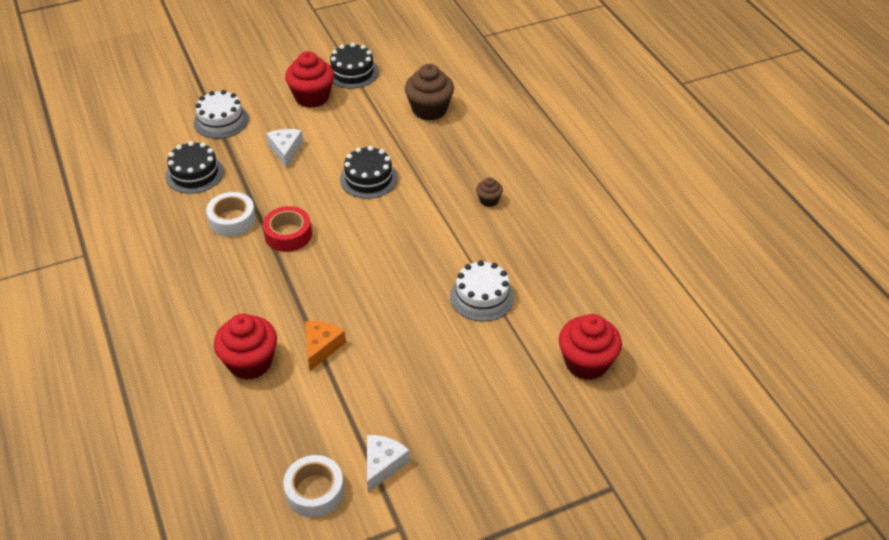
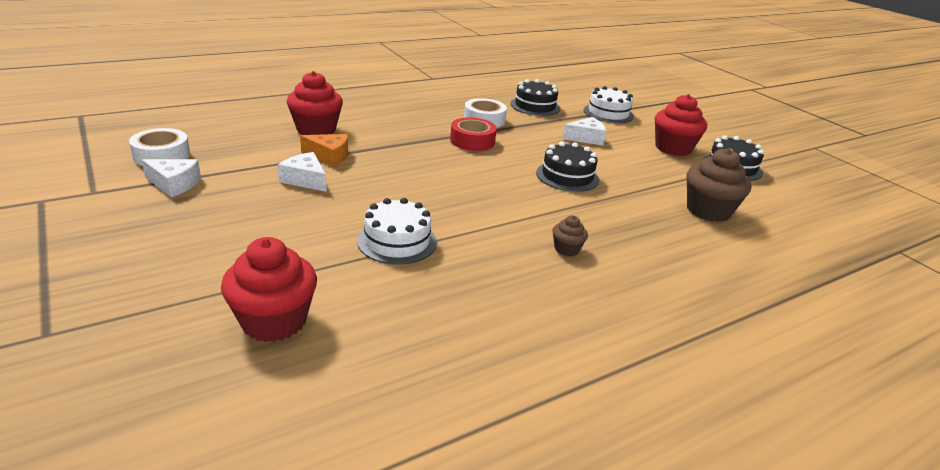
camera: 80 degrees right, 15 degrees down
(374, 362) = (305, 180): none -> white cheese

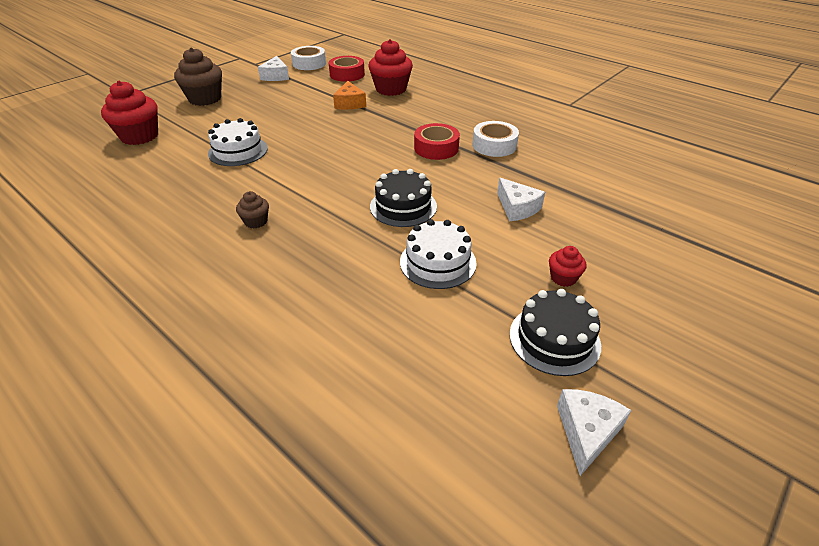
camera: 75 degrees right, 10 degrees up
(238, 141) = (347, 74): none -> red tape
(305, 180) = (307, 105): white cheese -> white cheese (587, 432)
(535, 106) = (573, 166): black cake -> none
(608, 113) = (623, 216): white cake -> white cake (437, 262)
(673, 148) = (563, 278): red cupcake -> red cupcake, size x0.50
(708, 211) = (390, 312): brown cupcake -> brown cupcake (205, 99)

